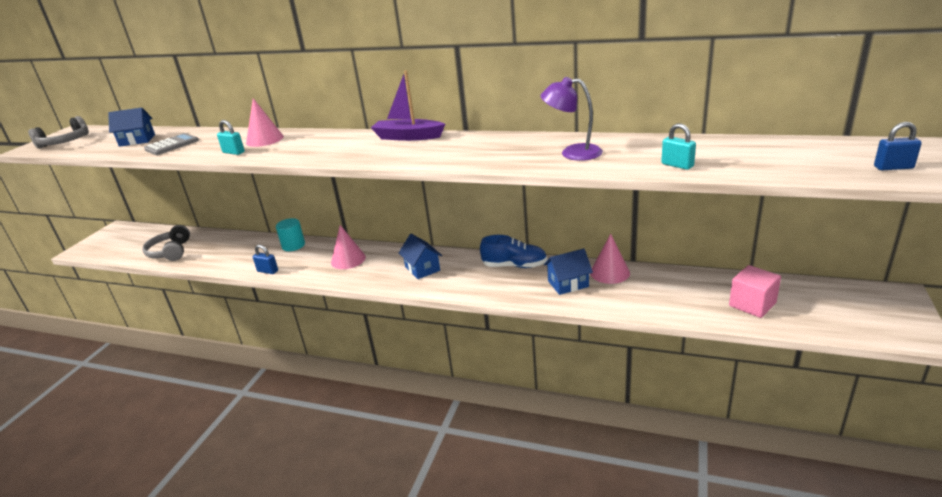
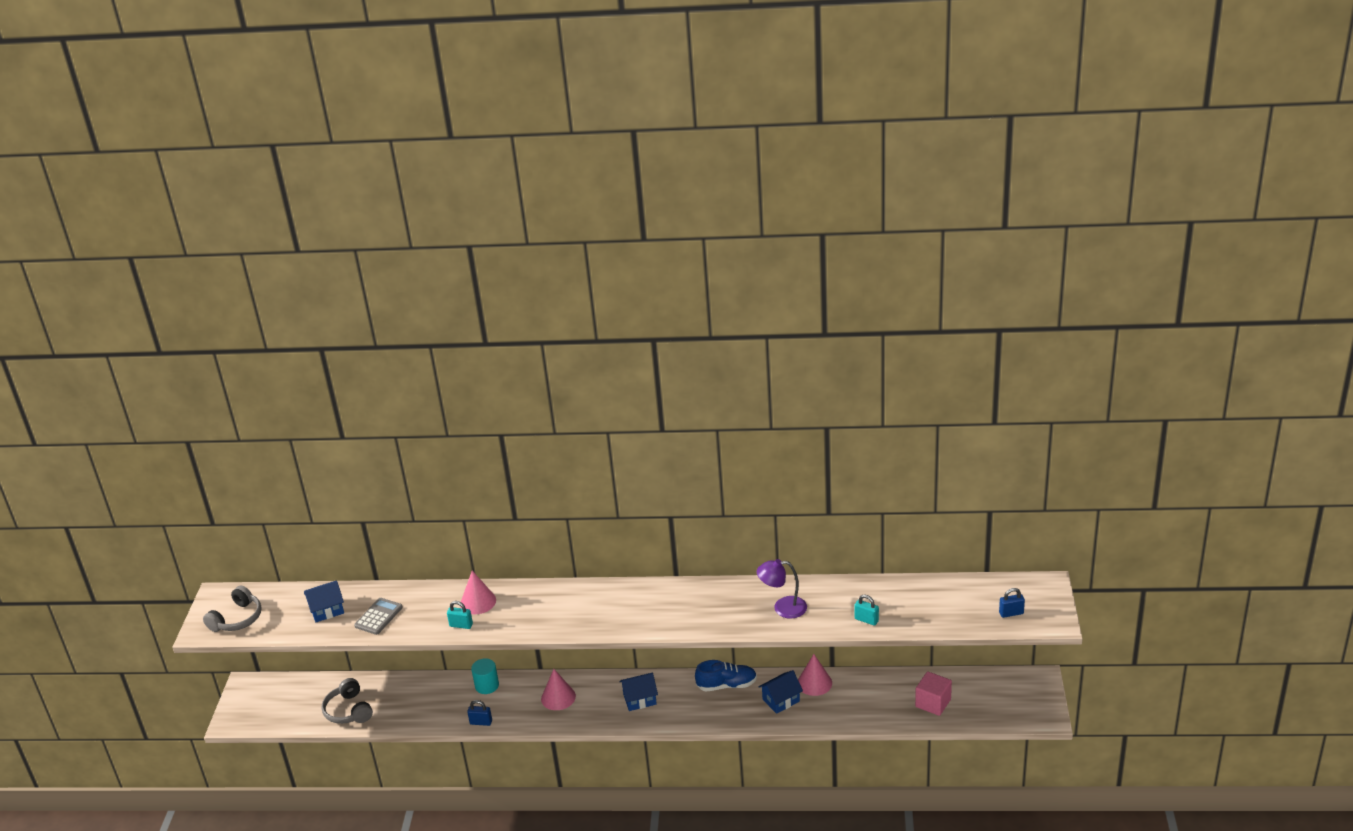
camera: 15 degrees left, 5 degrees up
(408, 137) = (626, 590): purple boat -> none
(422, 268) = (640, 699): blue house -> blue house turned 60 degrees counterclockwise

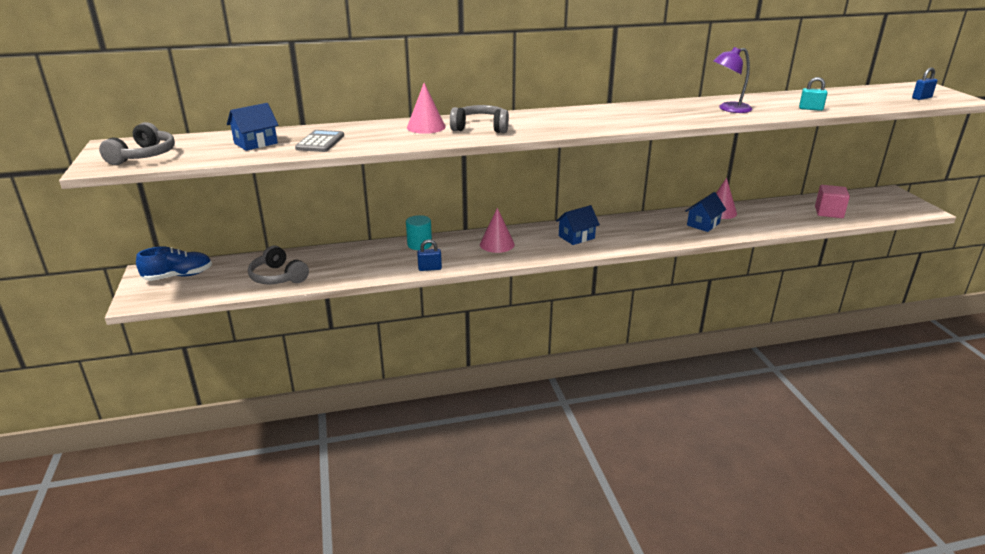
camera: 20 degrees left, 5 degrees down
(461, 625) = (419, 139): turquoise padlock -> none
(524, 611) = (481, 128): none -> grey headphones
(726, 685) = (647, 221): blue shoe -> blue shoe (178, 276)

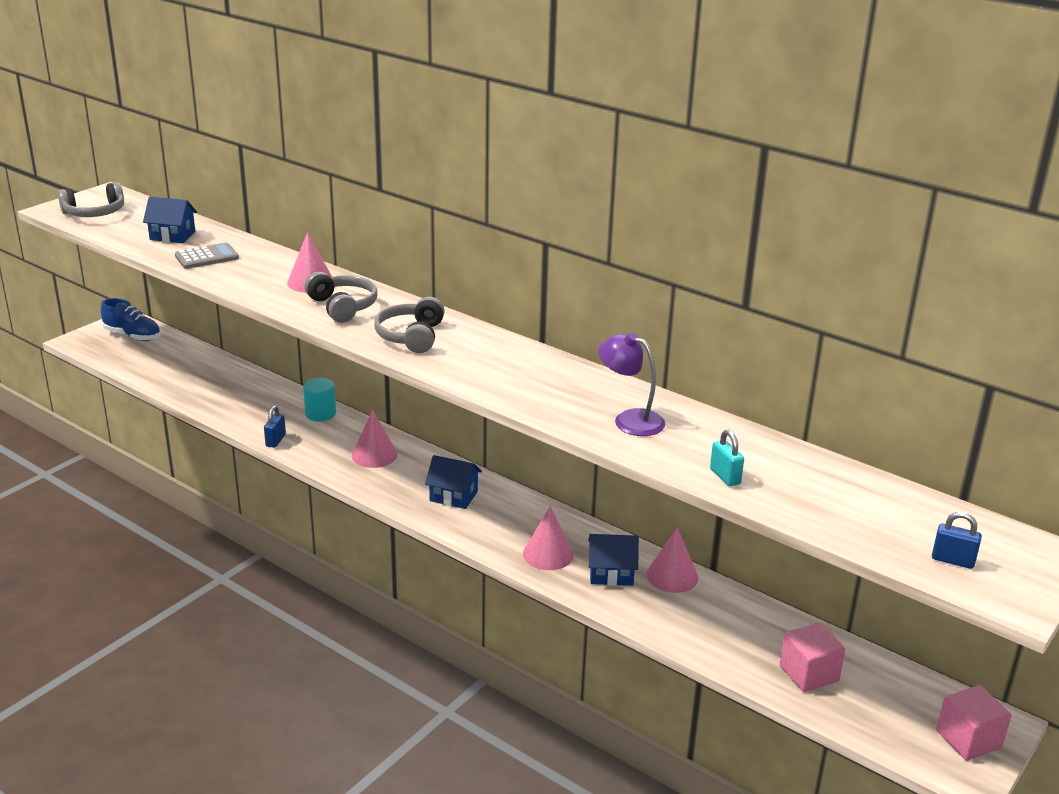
camera: 50 degrees right, 0 degrees up
(278, 277) = (177, 377): grey headphones -> grey headphones (411, 336)
(430, 268) = (275, 440): blue padlock -> blue padlock turned 60 degrees clockwise
(667, 232) = (548, 554): none -> pink cone
(899, 201) = (968, 739): none -> pink cube

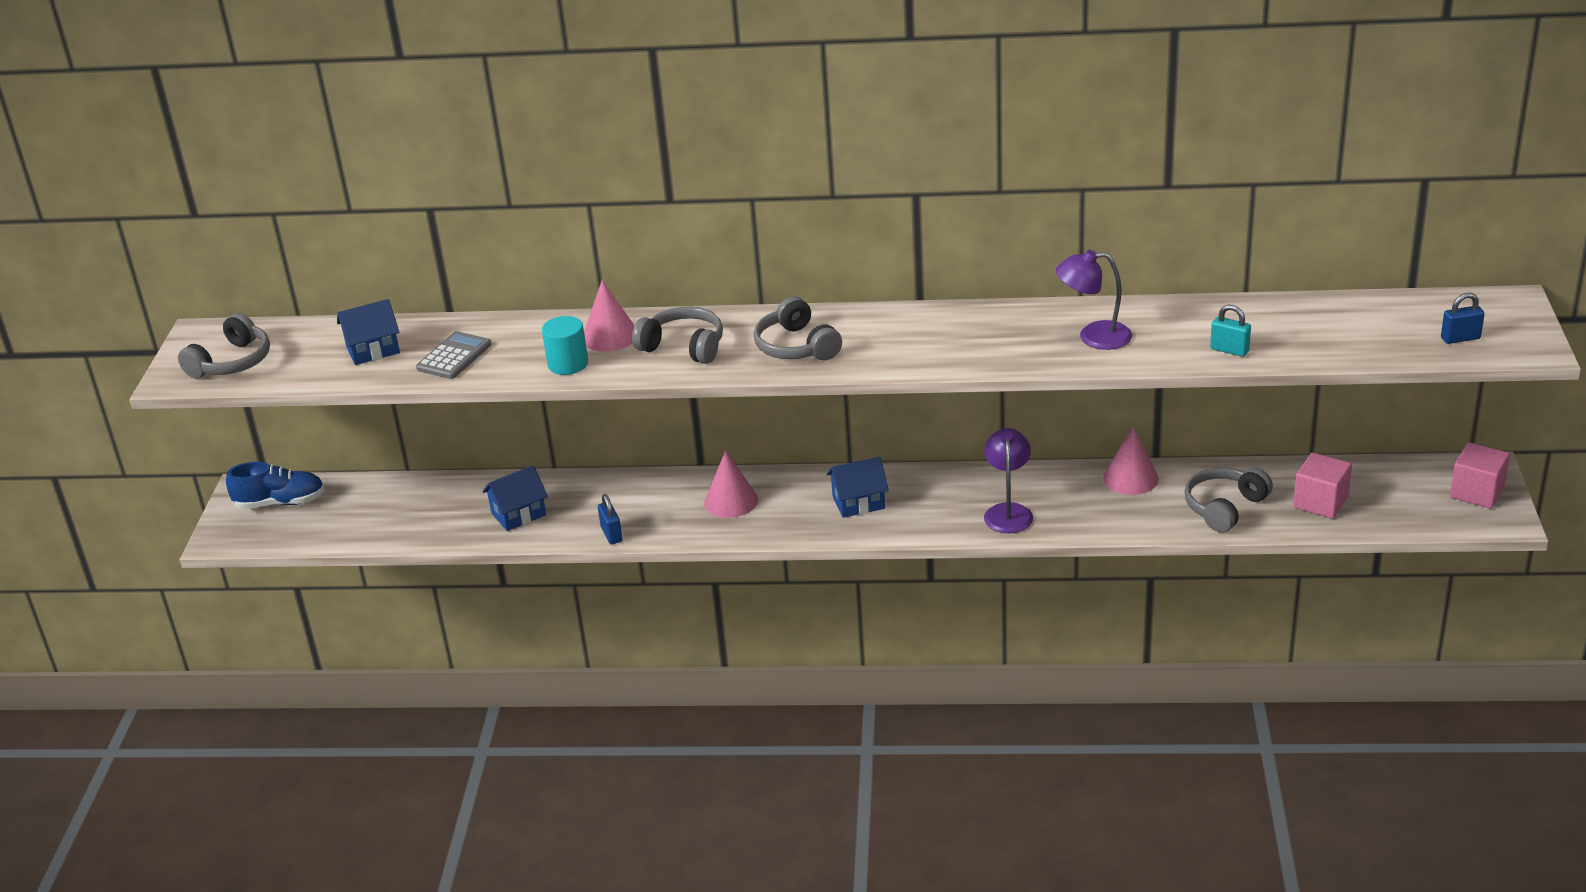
camera: 30 degrees left, 5 degrees up
(320, 414) = (619, 487): turquoise cylinder -> turquoise cylinder (568, 364)
(548, 554) = (1008, 512): pink cone -> purple lamp
(611, 573) = (1080, 501): blue house -> blue house (518, 514)
(720, 636) = (1224, 507): none -> grey headphones

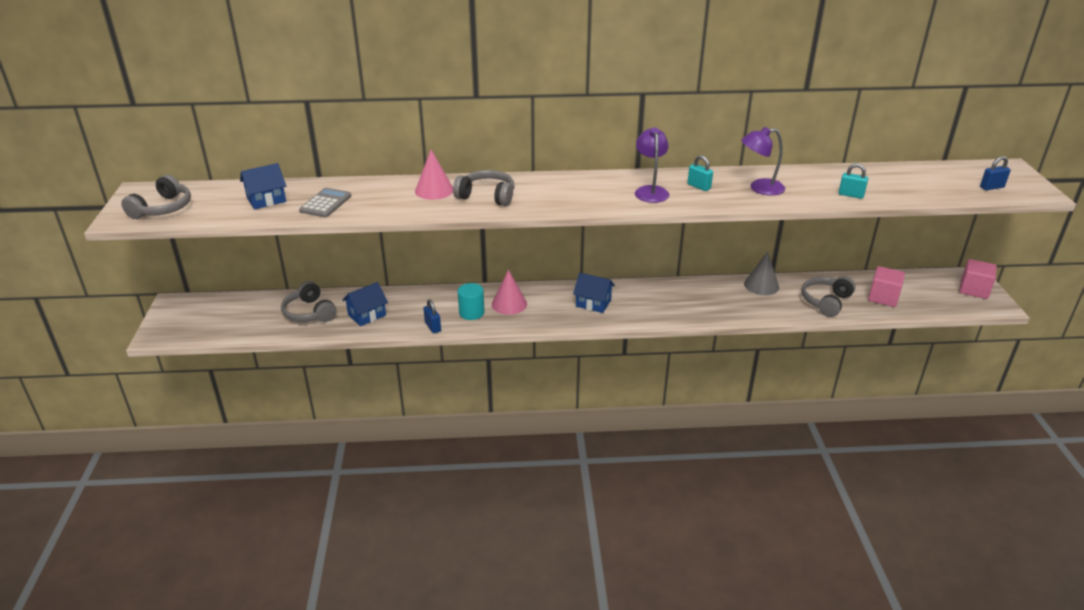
camera: 10 degrees left, 0 degrees up
(280, 502) = (199, 311): blue shoe -> none
(568, 364) = (408, 207): turquoise cylinder -> turquoise cylinder (471, 313)
(796, 347) = (564, 195): grey headphones -> grey headphones (309, 313)
(858, 502) = (593, 303): blue house -> blue house turned 45 degrees clockwise
(1002, 333) = (699, 186): none -> turquoise padlock
(1008, 512) = (691, 307): purple lamp -> purple lamp (650, 191)
(1130, 478) = (761, 285): pink cone -> grey cone

